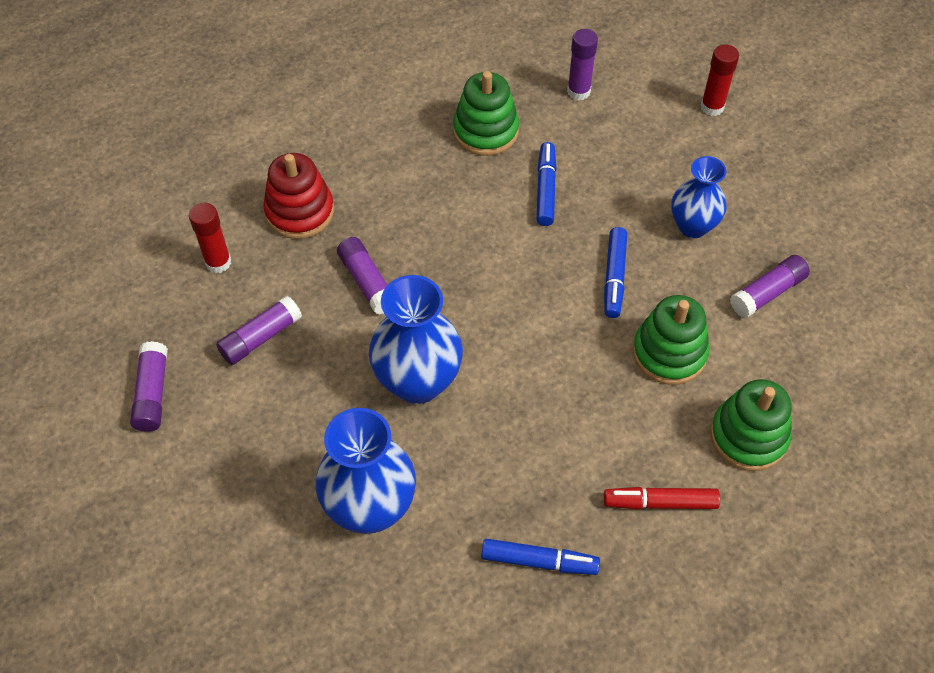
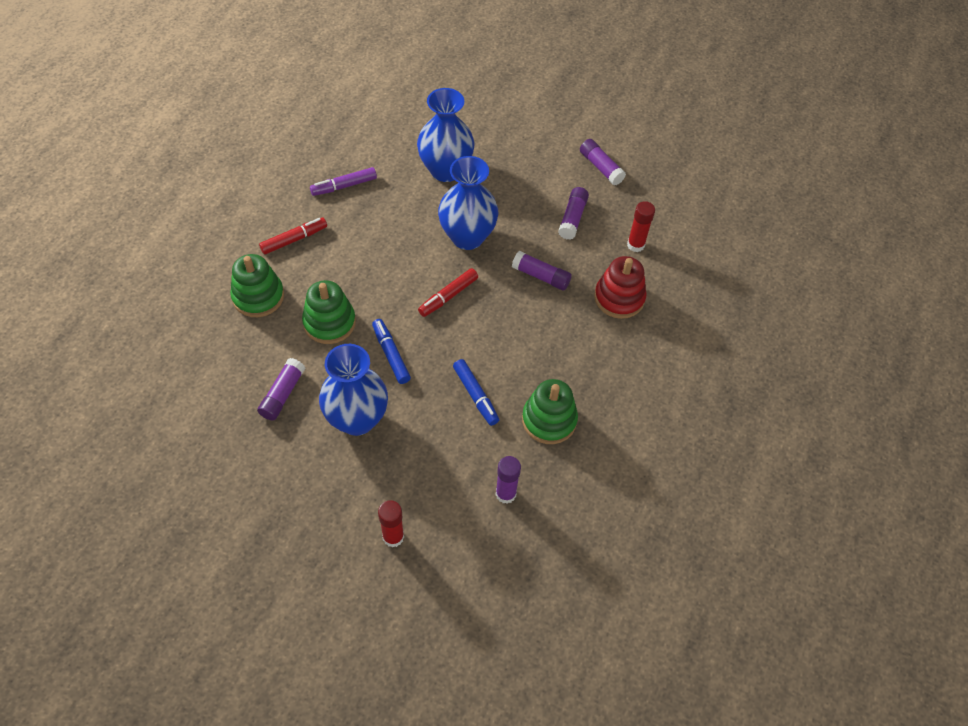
camera: 145 degrees right, 0 degrees up
(499, 313) = (448, 296): none -> red marker
(539, 561) = (344, 186): blue marker -> purple marker
(692, 226) = (357, 419): blue vase -> blue vase, size x1.55

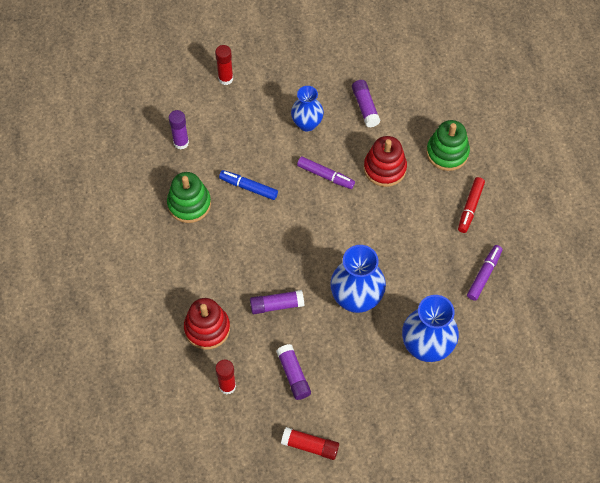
camera: 145 degrees right, 5 degrees up
(329, 322) = (384, 168): green stacking toy -> red stacking toy
(357, 419) = (307, 124): blue vase -> blue vase, size x0.64
(391, 354) = (325, 176): blue marker -> purple marker
(448, 296) = (327, 242): red marker -> none
(600, 167) = (310, 446): purple glue stick -> red glue stick

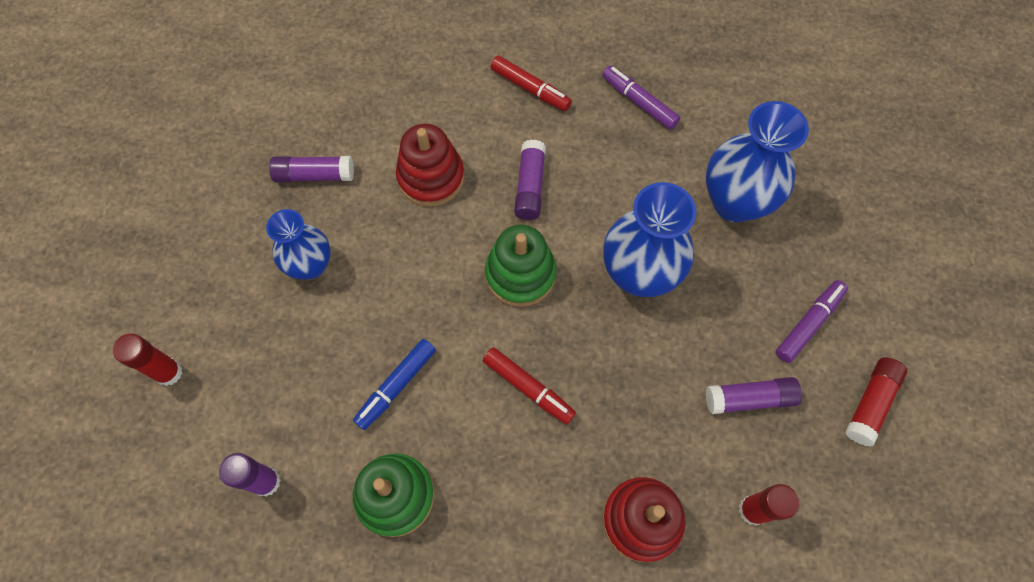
camera: 75 degrees left, 5 degrees up
(266, 254) = (528, 388): none -> red marker
(276, 305) = (624, 394): purple glue stick -> purple glue stick (530, 186)
(325, 176) = (415, 262): purple marker -> purple marker (808, 324)
(447, 153) = (433, 91): green stacking toy -> green stacking toy (520, 274)

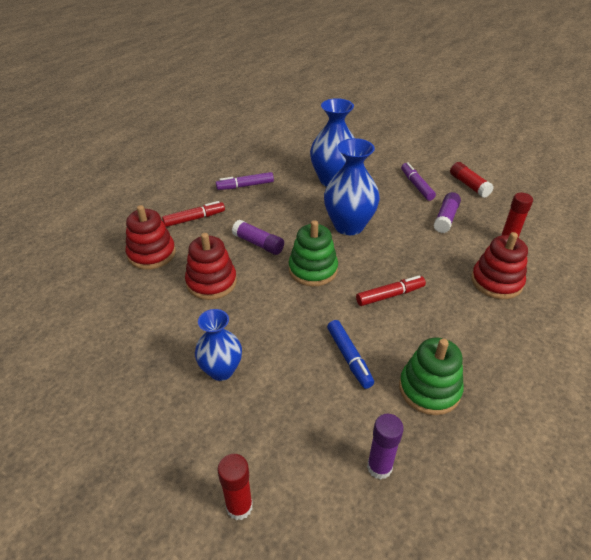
camera: 60 degrees left, 25 degrees down
(314, 175) = (151, 340): purple glue stick -> none
(439, 88) = (151, 254): none -> red stacking toy

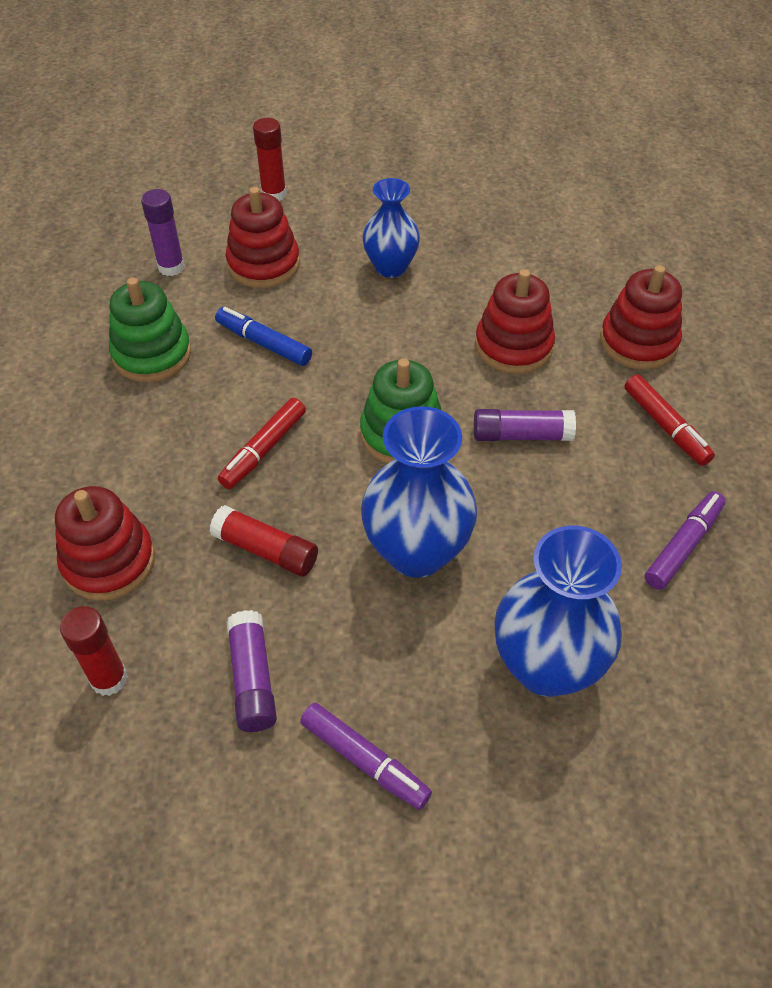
camera: 145 degrees right, 10 degrees up
(194, 219) = (665, 426): red marker -> red marker turned 60 degrees counterclockwise
(305, 426) = (263, 264): none -> red stacking toy
(469, 185) = (246, 841): red glue stick -> red glue stick (266, 550)

